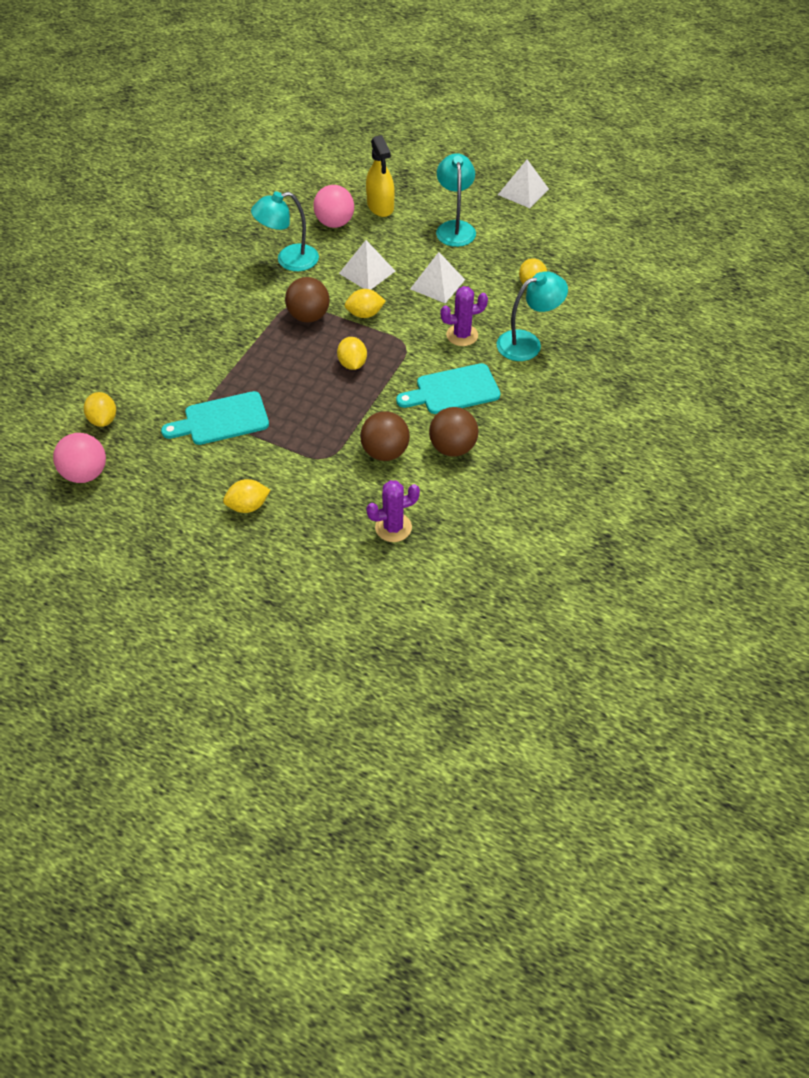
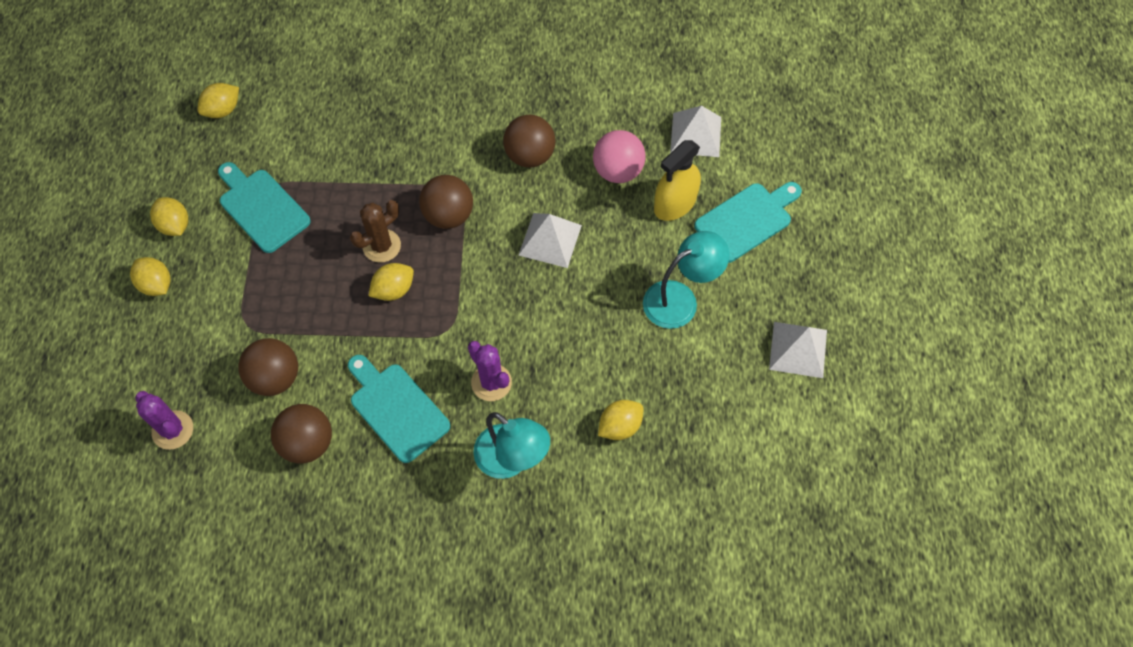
camera: 65 degrees right, 10 degrees up
(86, 473) = (150, 132): pink ball -> none
(289, 260) = (530, 155): turquoise lamp -> brown ball
(309, 359) = (381, 246): none -> brown cactus
(365, 314) = (478, 268): yellow lemon -> yellow lemon (175, 225)
(416, 180) = (747, 220): none -> turquoise cutting board
(437, 284) = (567, 321): white pyramid -> white pyramid (696, 135)

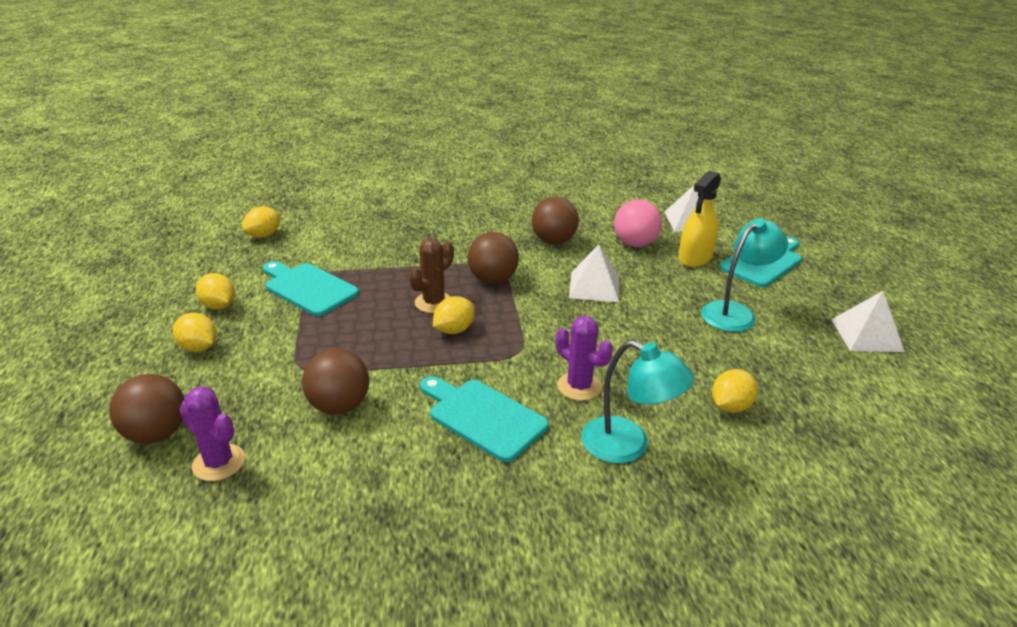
camera: 10 degrees left, 30 degrees down
(307, 443) = (386, 457): brown ball -> brown ball (156, 433)

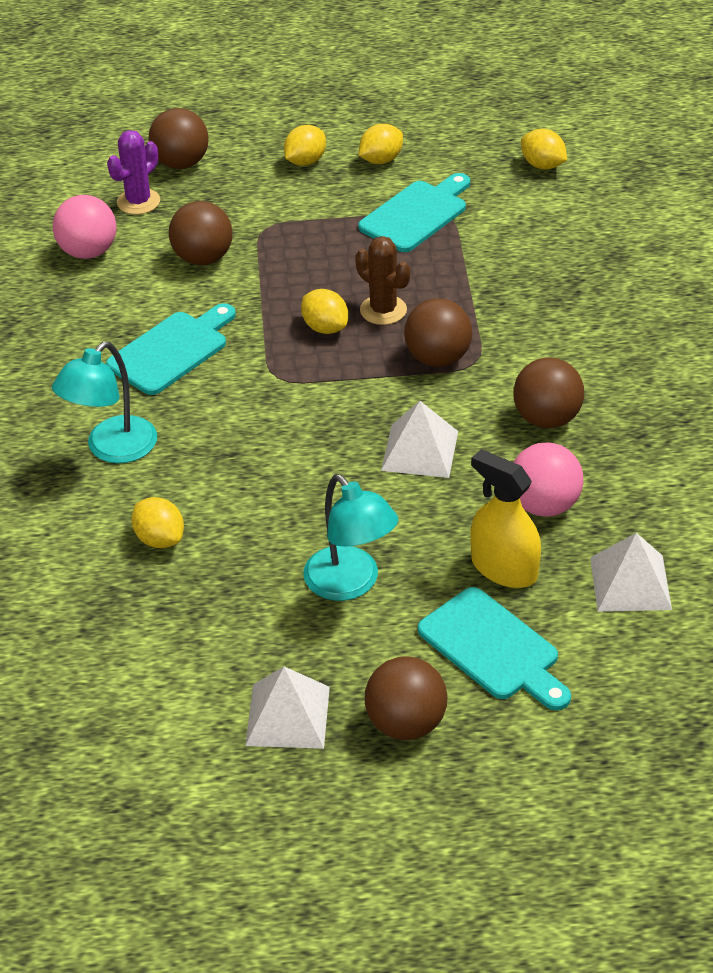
camera: 95 degrees right, 10 degrees up
(304, 497) = (88, 252): none -> pink ball
(579, 386) = (211, 421): purple cactus -> none
(841, 291) = (406, 723): none -> brown ball

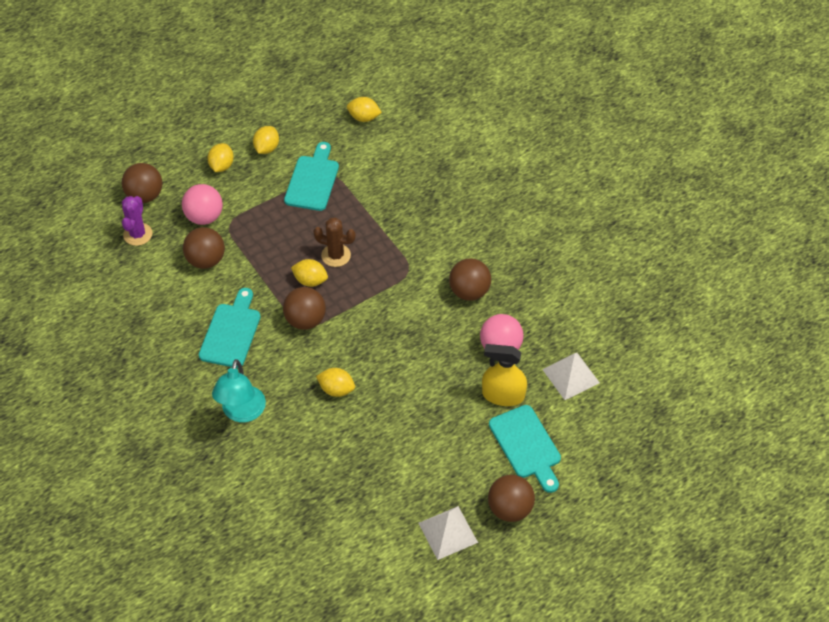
camera: 30 degrees left, 10 degrees up
(88, 252) = (132, 283): pink ball -> pink ball (204, 217)
(160, 539) = (309, 458): yellow lemon -> yellow lemon (336, 389)
(350, 584) = (430, 440): turquoise lamp -> none
(419, 450) = (414, 341): white pyramid -> none
(438, 358) = (386, 276): brown ball -> brown ball (305, 320)
(493, 649) = (526, 445): turquoise cutting board -> turquoise cutting board turned 45 degrees clockwise

